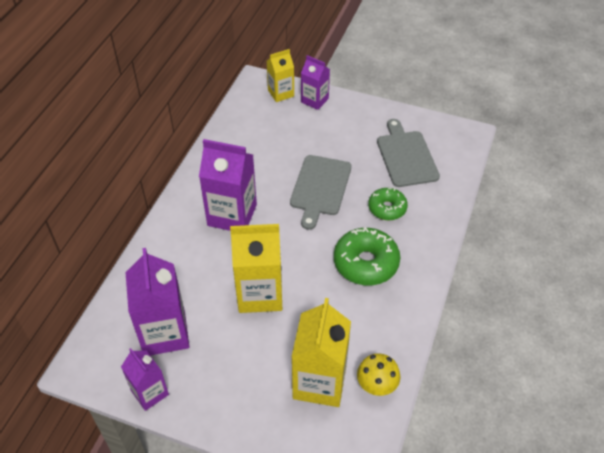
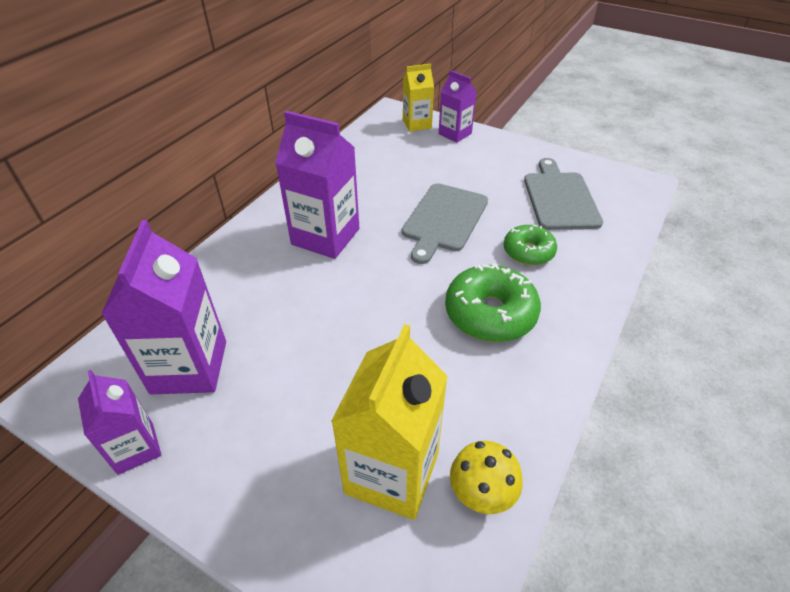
camera: 10 degrees right, 5 degrees down
(260, 294) = (335, 333): yellow carton -> none

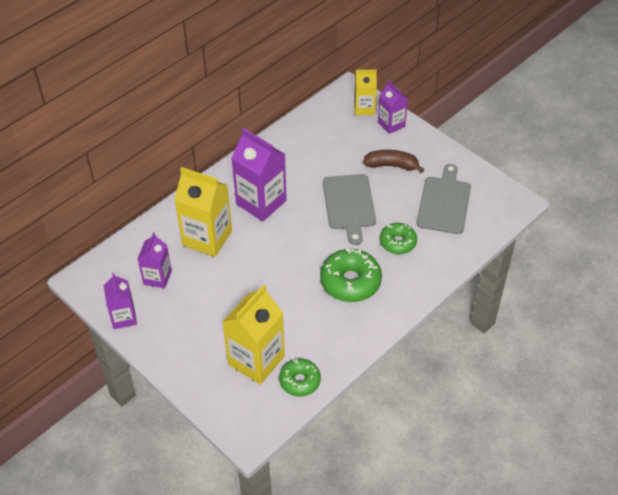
camera: 15 degrees right, 5 degrees up
(189, 367) = (157, 277): purple carton -> purple carton, size x0.59
(259, 294) = (207, 238): none -> yellow carton
(444, 220) = (349, 205): grey cutting board -> grey cutting board turned 45 degrees counterclockwise
(476, 171) = (391, 165): none -> brown banana
(481, 494) = (300, 381): yellow mushroom -> green donut

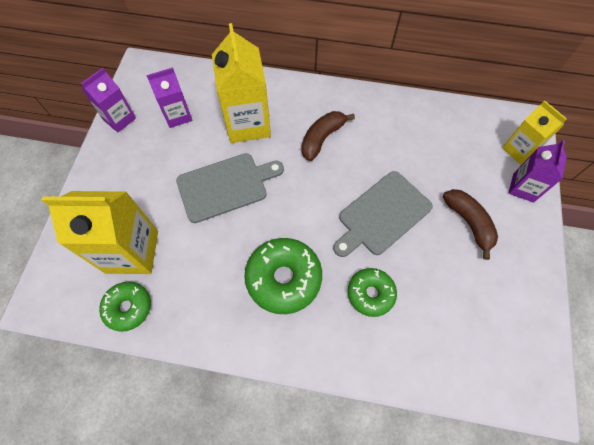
camera: 55 degrees right, 15 degrees up
(261, 202) = (322, 138): purple carton -> brown banana
(444, 202) = (466, 309): grey cutting board -> grey cutting board (226, 186)

